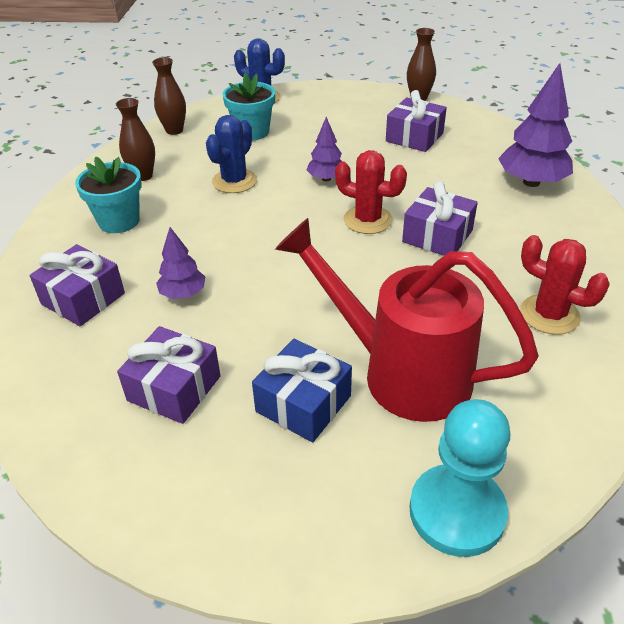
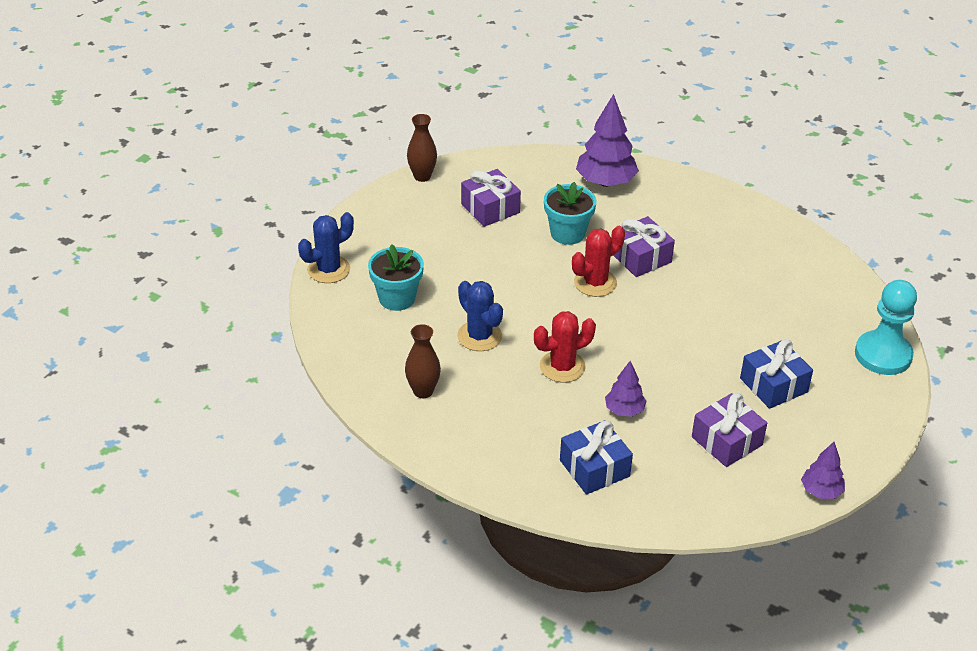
camera: 65 degrees left, 0 degrees up
(83, 299) = (594, 468): purple gift -> blue gift
(119, 221) = (492, 424): turquoise flower pot -> turquoise flower pot (567, 233)
(174, 130) = (347, 348): brown vase -> none
(326, 178) = (517, 282): purple tree -> purple tree (821, 491)
(402, 372) = (770, 332): red watering can -> none
(549, 315) = (755, 248): red cactus -> red cactus (562, 367)

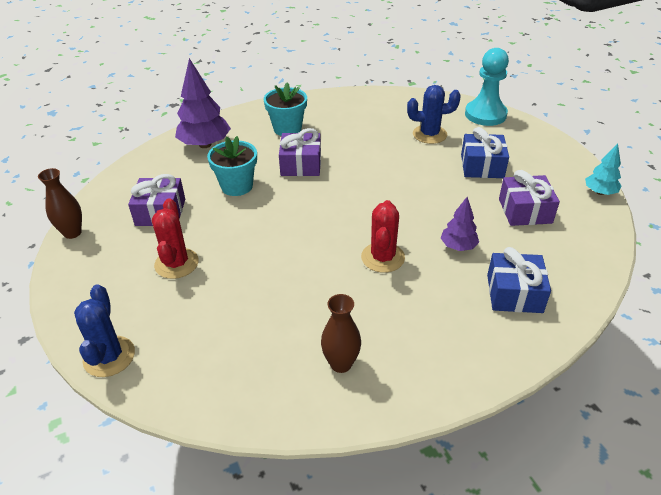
camera: 55 degrees left, 0 degrees up
(397, 298) = (202, 323): turquoise flower pot -> turquoise flower pot (287, 128)
(479, 336) = (304, 290): blue cactus -> blue cactus (429, 134)
(595, 283) = (305, 197): red cactus -> red cactus (176, 263)
(821, 491) = (600, 192): purple tree -> turquoise tree

